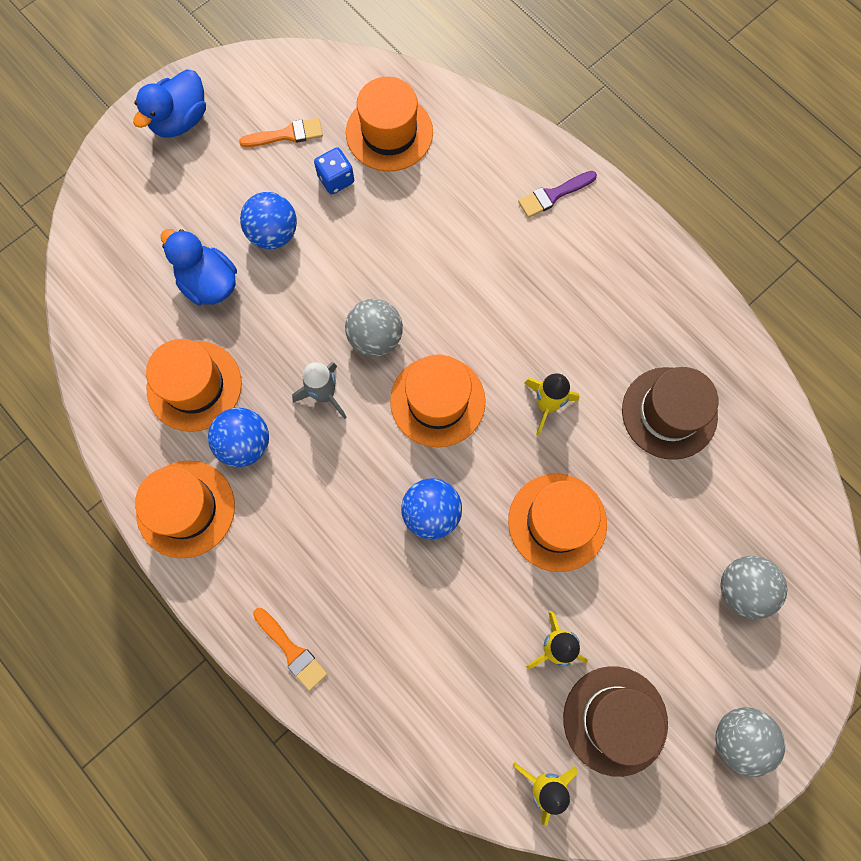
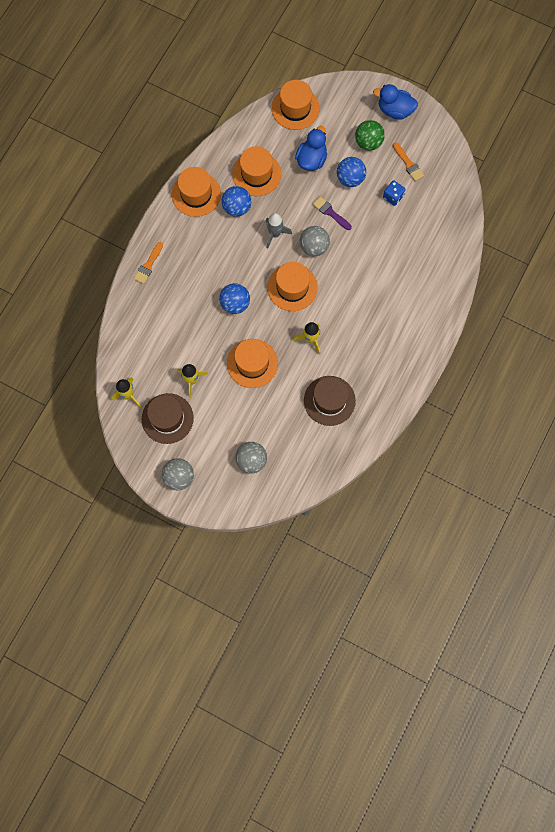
camera: 70 degrees right, 0 degrees up
(220, 181) = (368, 142): none -> green ball
(389, 132) = (431, 213): orange hat -> orange hat (295, 108)
(553, 195) = (429, 307): purple brush -> purple brush (330, 212)

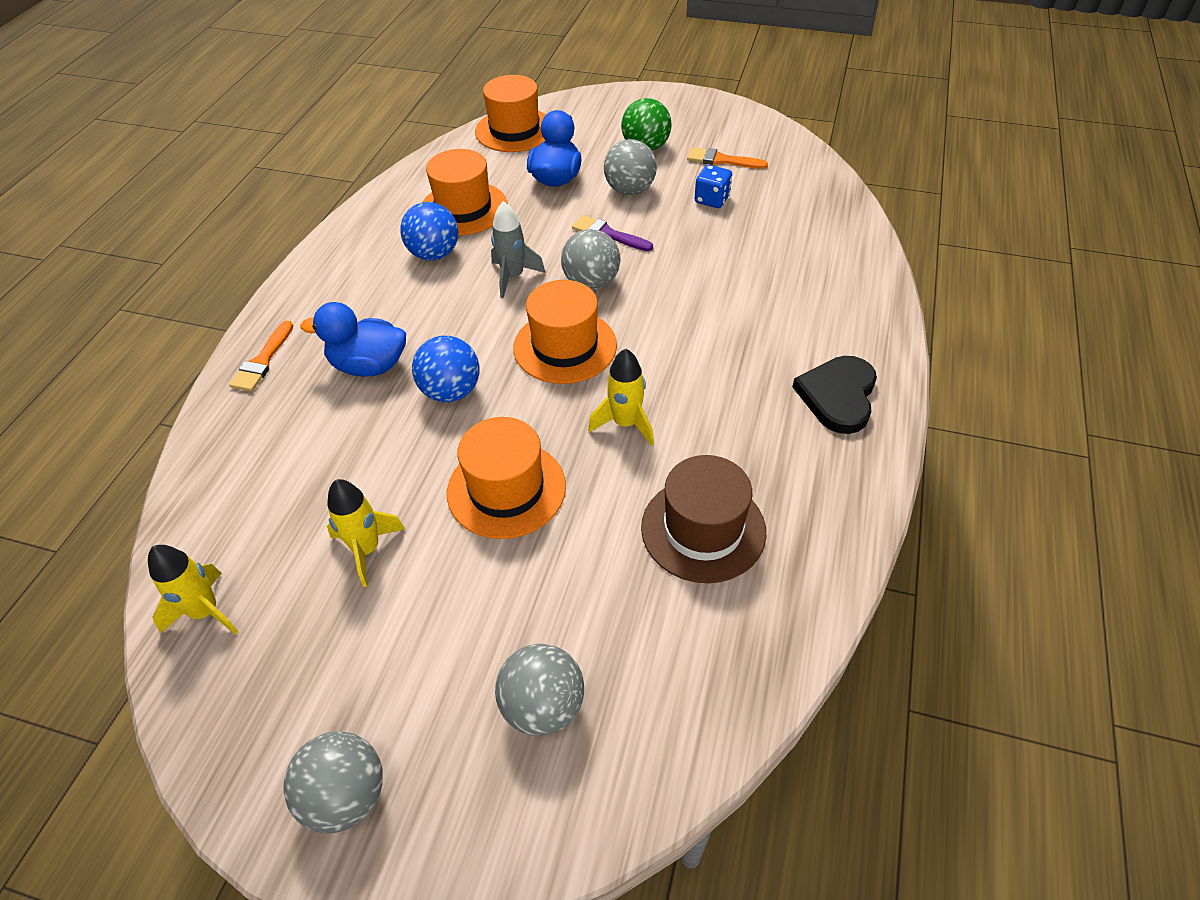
camera: 10 degrees left, 25 degrees down
(167, 418) = (309, 646): brown hat -> none
(196, 194) = (355, 248): orange hat -> none
(350, 179) = (630, 190): blue ball -> grey ball
(395, 110) = (675, 111): blue duck -> blue duck (369, 366)
(408, 164) = (721, 160): orange brush -> orange brush turned 150 degrees clockwise
(410, 345) = (838, 396): none -> black heart

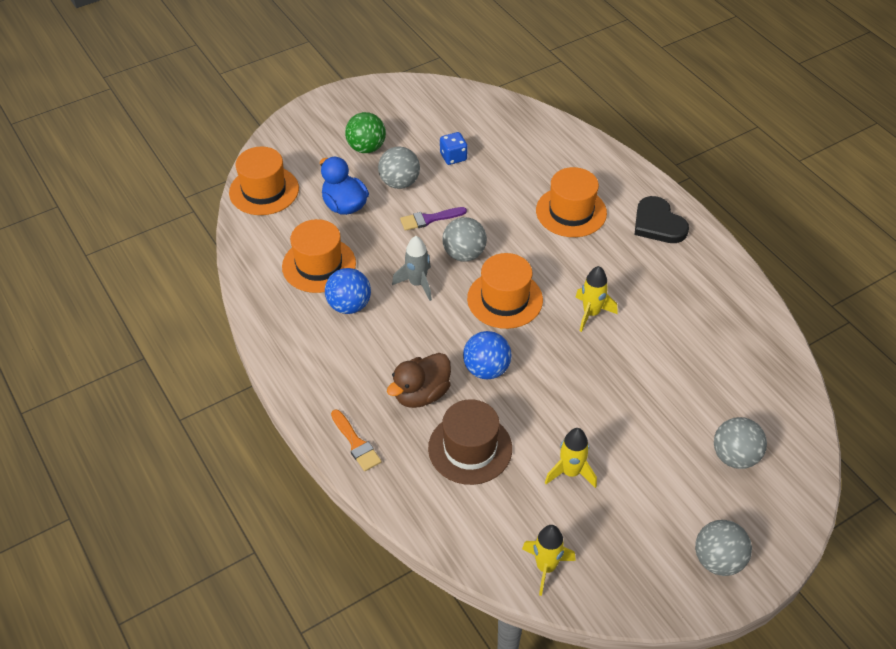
camera: 50 degrees left, 0 degrees up
(369, 366) = (421, 394): blue duck -> brown duck
(506, 489) = (587, 390): orange hat -> orange hat (571, 212)
(703, 529) = (689, 332): brown hat -> brown hat (470, 448)
(721, 160) = (422, 127): orange brush -> none

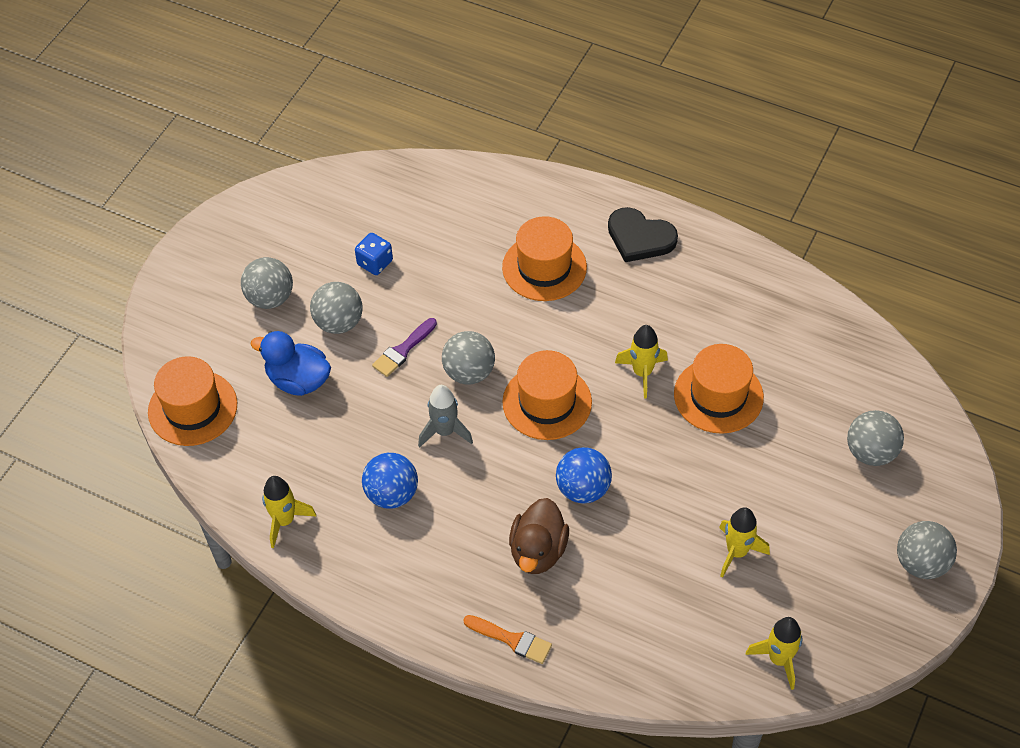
camera: 30 degrees left, 5 degrees up
(265, 287) = (284, 521): none -> yellow rocket
(319, 265) = (323, 465): orange hat -> orange hat (718, 396)
(366, 148) = (270, 298): green ball -> grey ball
(470, 448) = (626, 581): brown hat -> none

